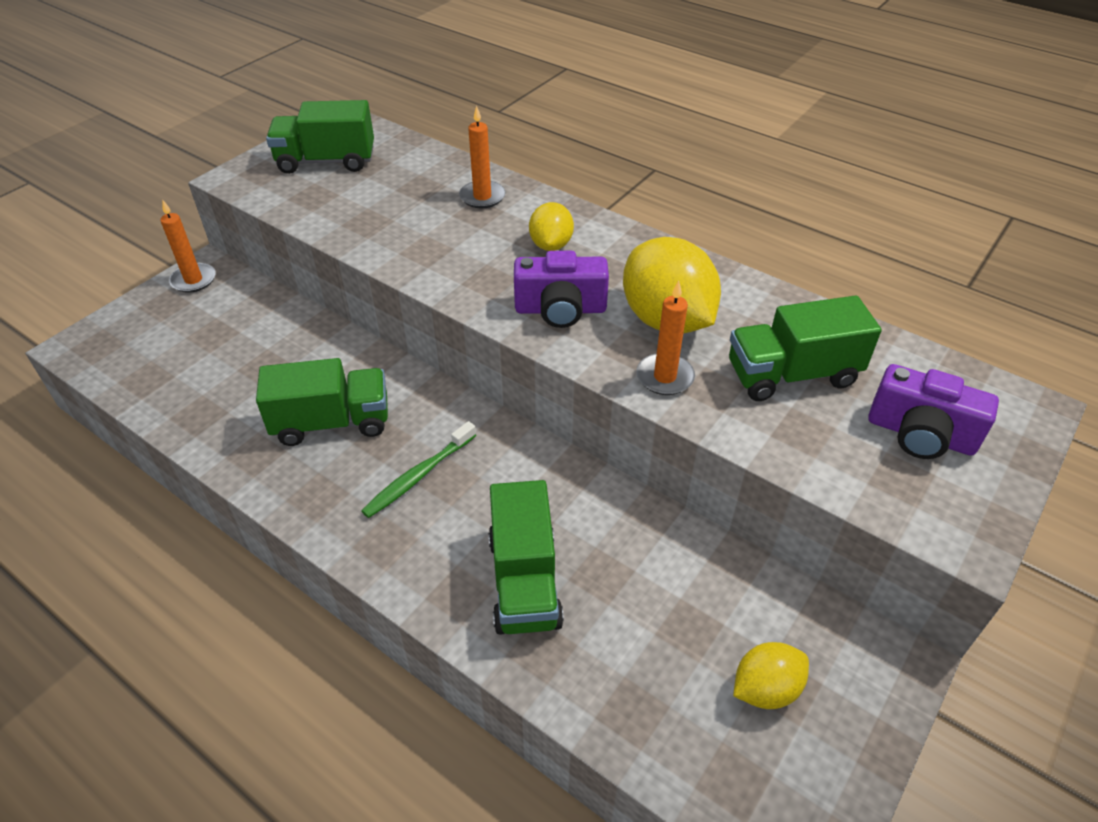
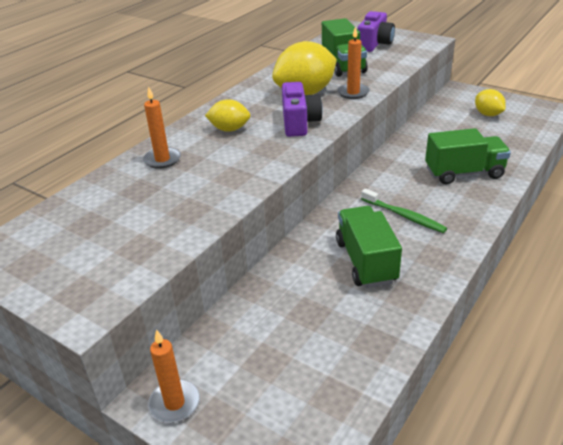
camera: 90 degrees left, 10 degrees down
(326, 161) = (75, 250): green truck -> none

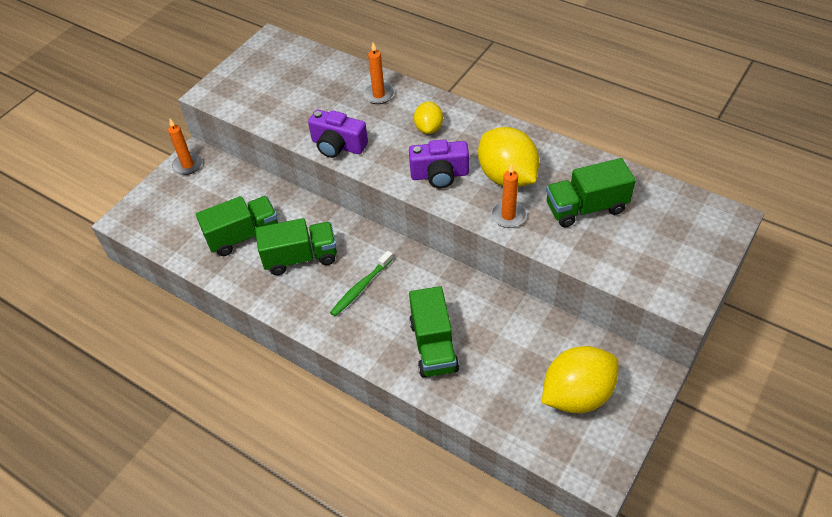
camera: 90 degrees right, 15 degrees up
(331, 317) = (243, 236): none -> green truck
(375, 44) = (662, 240): purple camera -> purple camera (338, 146)
(488, 114) = (577, 394): yellow lemon -> yellow lemon, size x1.80

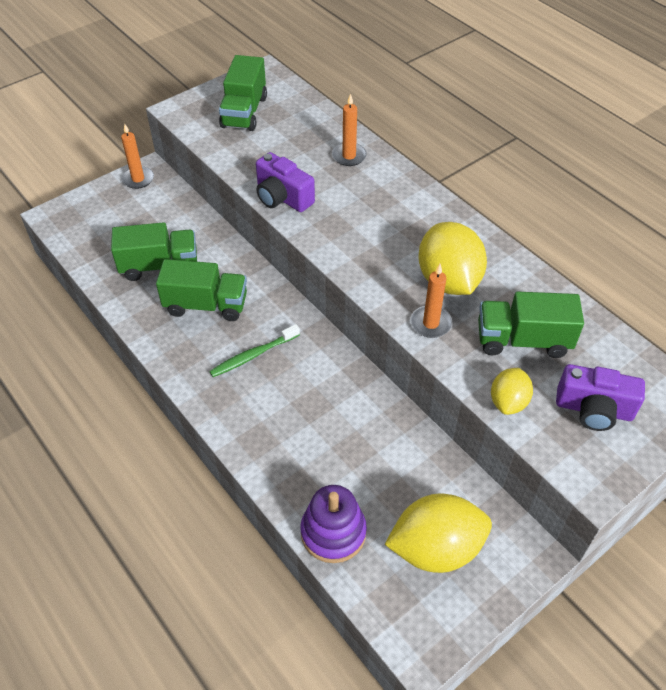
camera: 15 degrees right, 0 degrees up
(429, 128) = (386, 205): yellow lemon -> yellow lemon (508, 402)
(433, 346) = (302, 442): green truck -> green truck (244, 112)
(439, 175) = (375, 258): purple camera -> purple camera (593, 409)
(491, 409) = (333, 532): none -> purple stacking toy

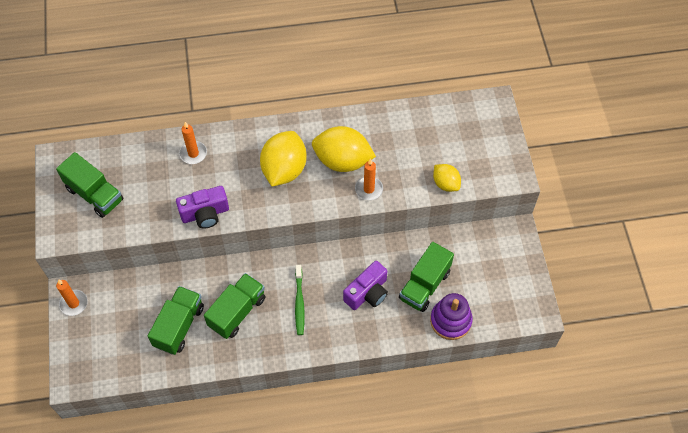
camera: 60 degrees left, 10 degrees up
(436, 548) = (488, 275): yellow lemon -> yellow lemon (284, 169)
(523, 340) = (410, 151): green truck -> green truck (424, 285)
(593, 409) = (474, 147): purple camera -> purple camera (367, 293)

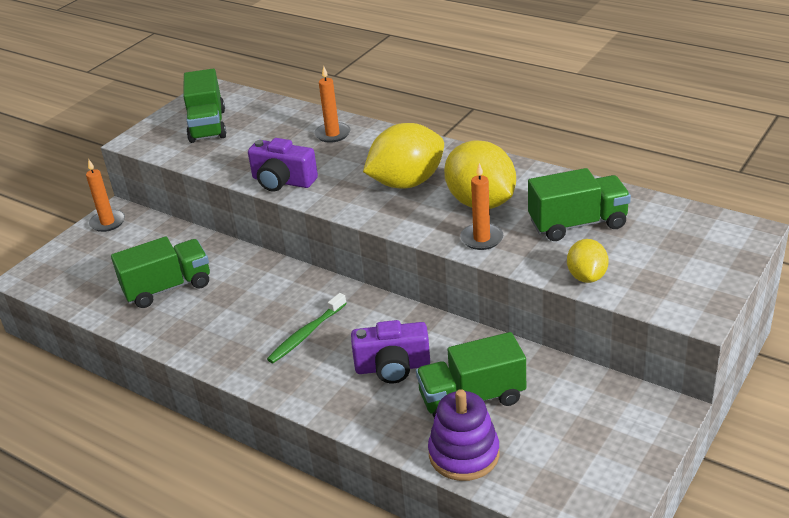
camera: 45 degrees right, 25 degrees down
(237, 312) = (235, 306): green truck -> green truck (577, 224)

